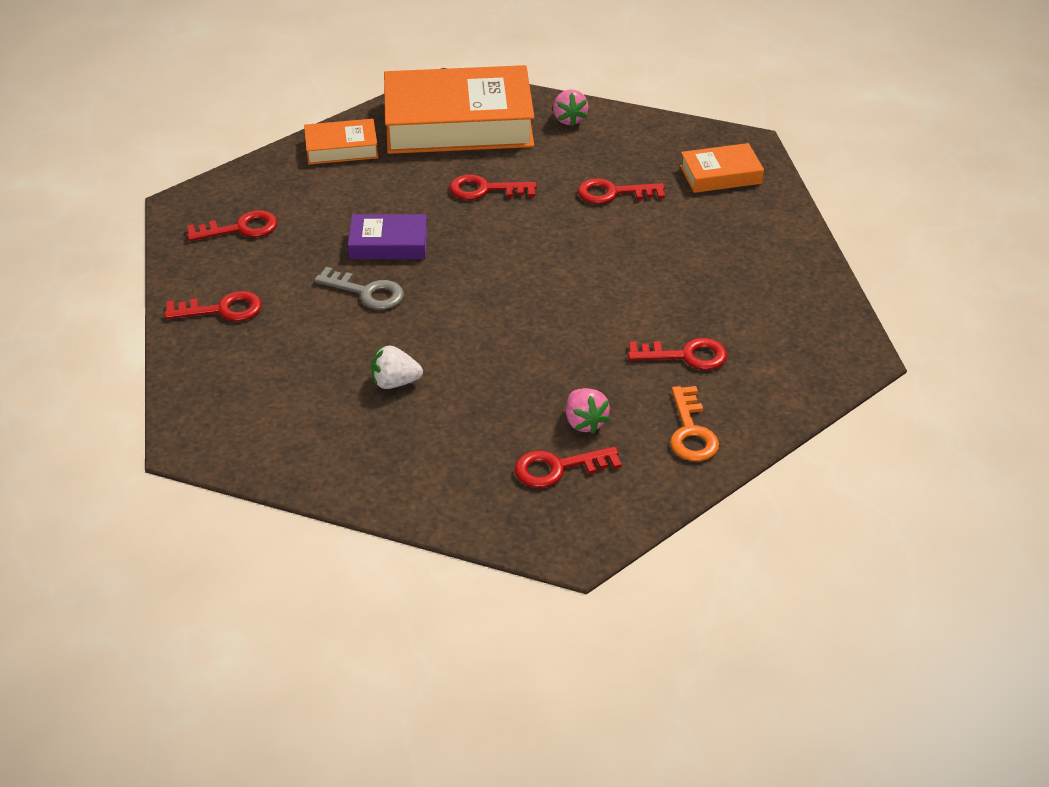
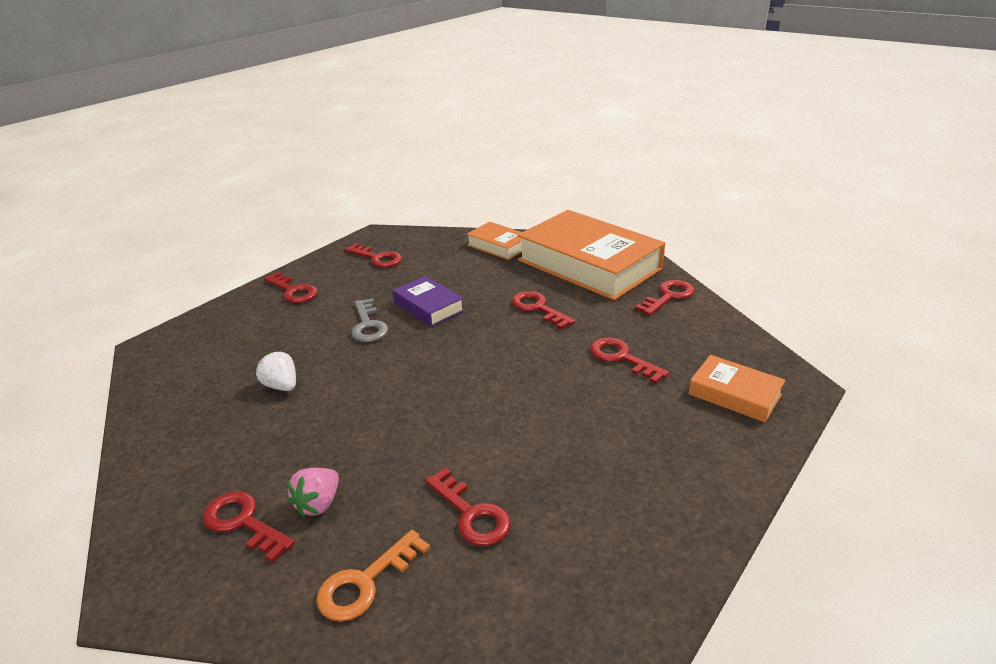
camera: 50 degrees right, 10 degrees down
(569, 119) = (668, 296): pink strawberry -> red key

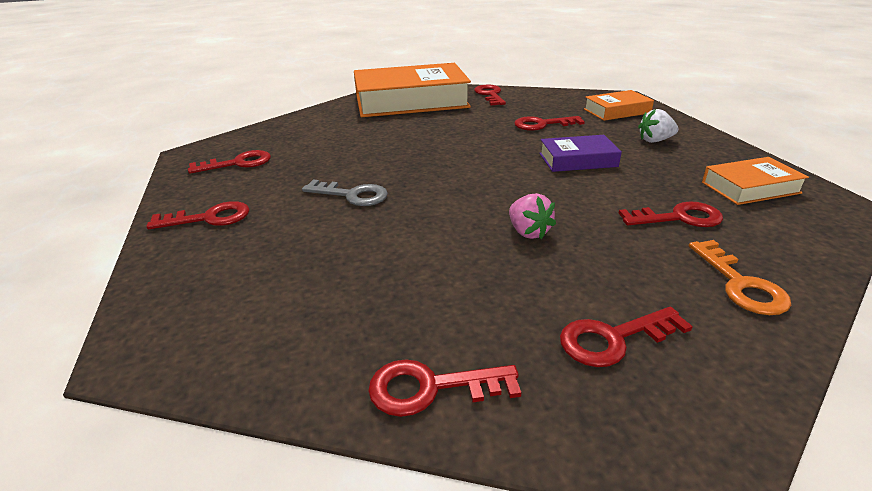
camera: 55 degrees left, 0 degrees up
(281, 386) = (390, 264): white strawberry -> white strawberry (655, 140)
(318, 504) = (615, 285): pink strawberry -> pink strawberry (528, 232)
(428, 307) = (368, 163): purple book -> purple book (577, 160)
(499, 246) = (325, 117): orange book -> orange book (750, 187)
(538, 308) = (441, 129): red key -> red key (431, 388)

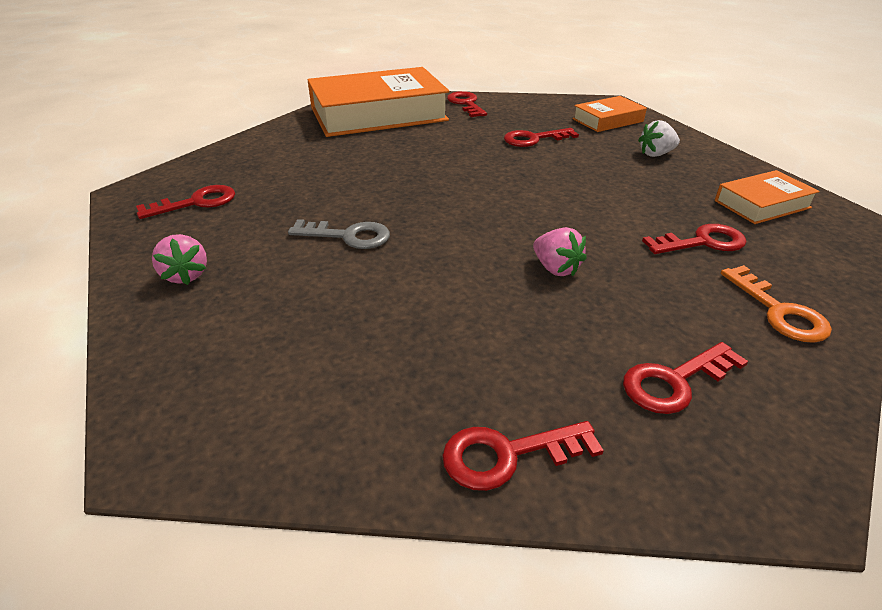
camera: 10 degrees left, 5 degrees up
(209, 218) = (186, 275): red key -> pink strawberry
(577, 160) = (583, 180): purple book -> none

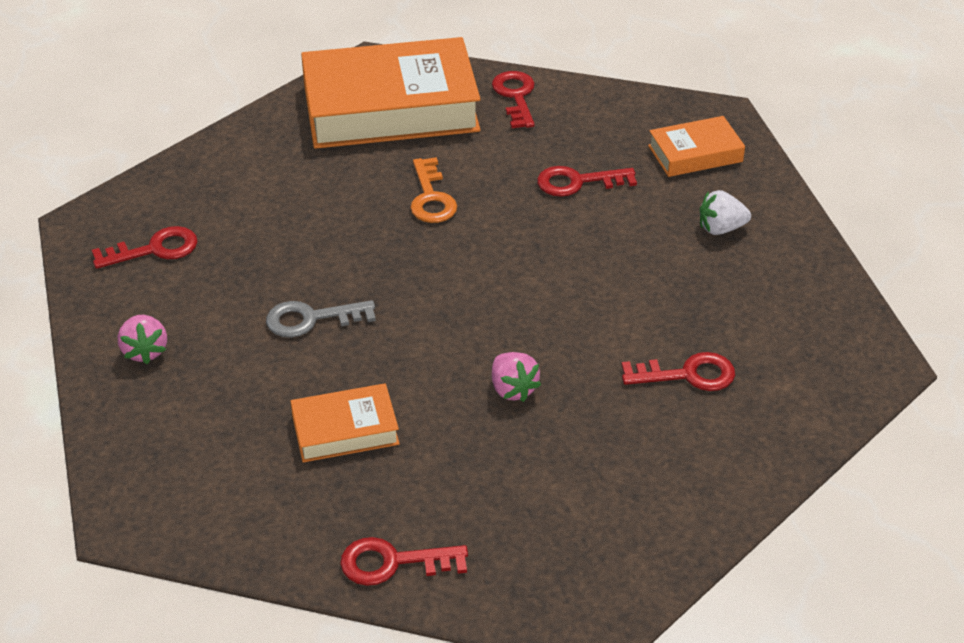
camera: 10 degrees right, 5 degrees up
(348, 236) = (311, 319): grey key -> grey key turned 150 degrees clockwise
(674, 381) = (561, 523): red key -> none
(762, 204) = (795, 328): orange book -> orange book (345, 430)
(778, 311) = (707, 467): orange key -> orange key (431, 198)

